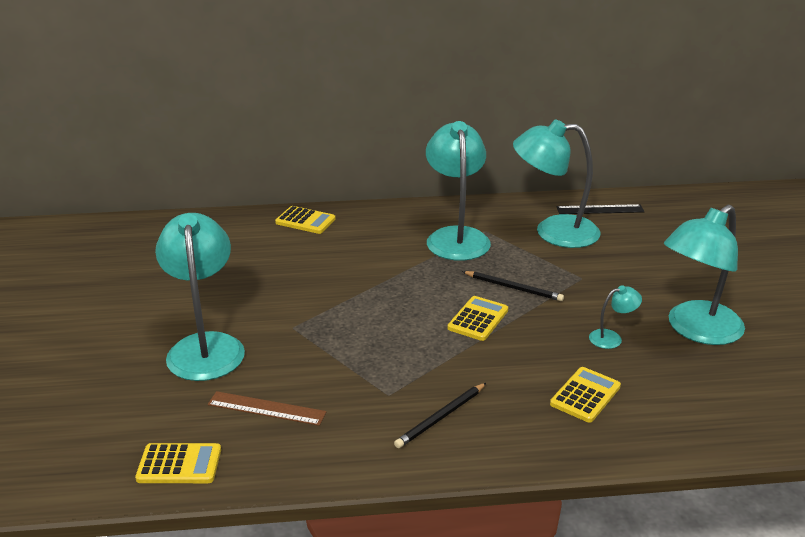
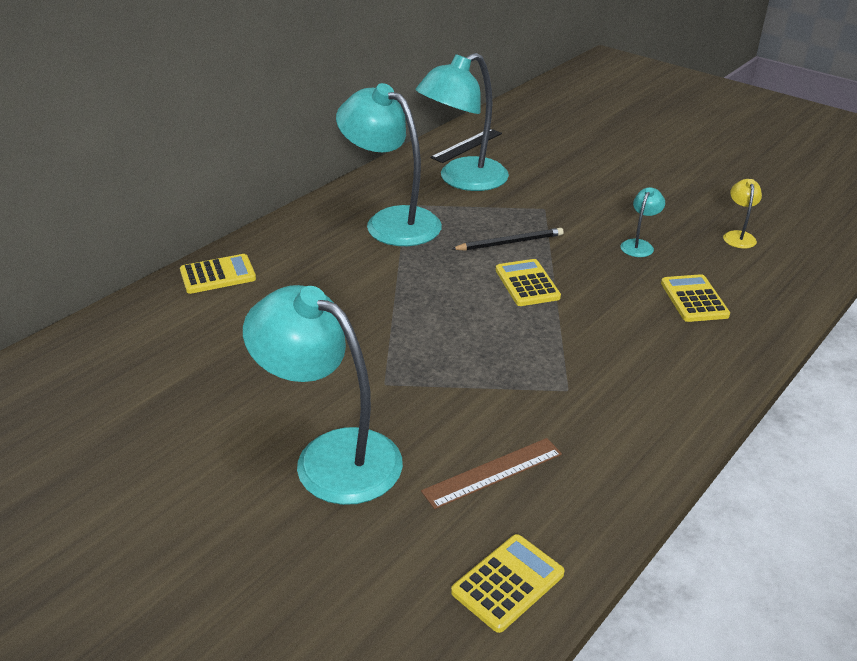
camera: 45 degrees left, 5 degrees up
(441, 417) = (635, 381): black pencil -> none
(696, 330) = (678, 210): turquoise lamp -> none
(715, 375) = (738, 236): none -> yellow lamp

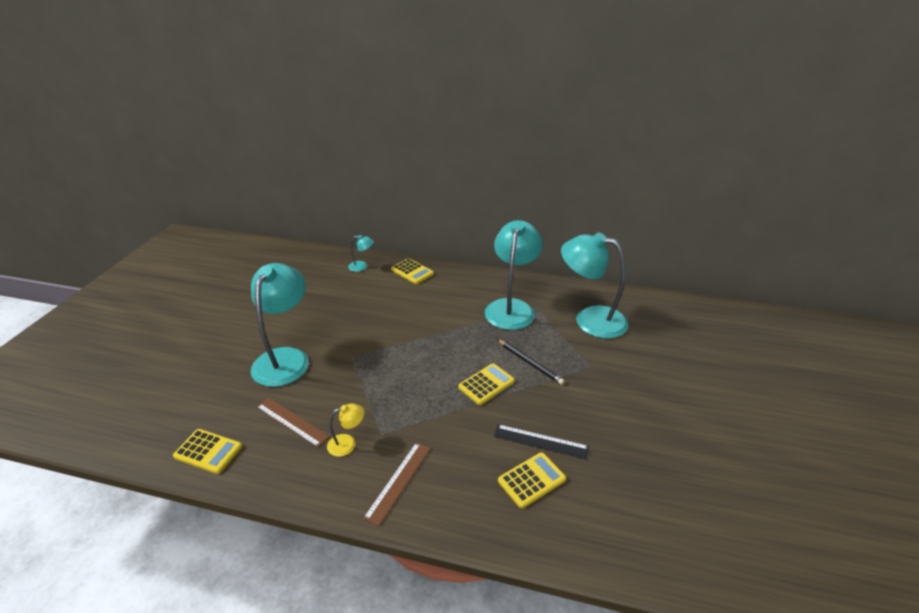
camera: 65 degrees right, 0 degrees up
(466, 145) = (639, 307): black ruler -> black ruler (541, 441)
(639, 245) = (584, 430): turquoise lamp -> turquoise lamp (362, 266)
(656, 394) = (398, 481): none -> brown ruler
(738, 236) = (656, 493): yellow lamp -> yellow lamp (347, 443)

